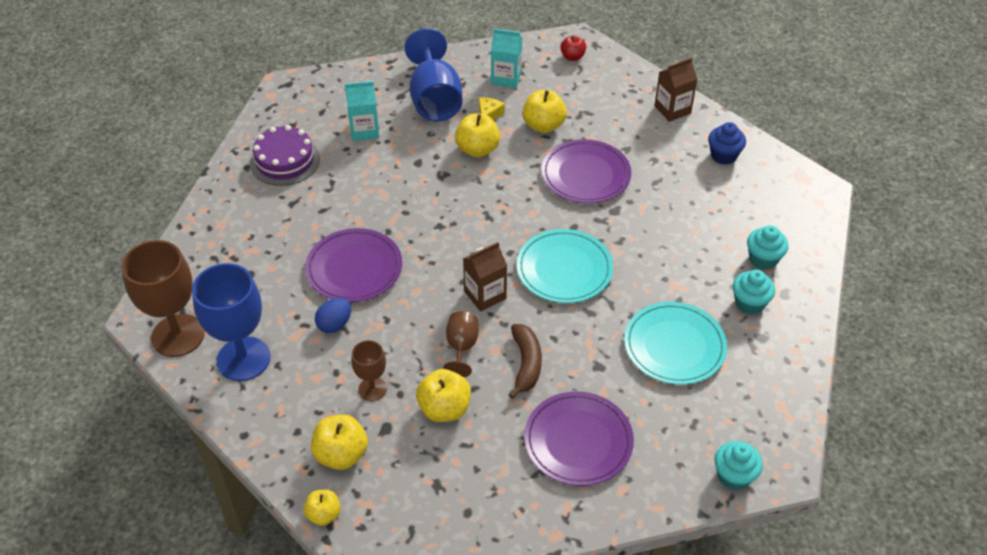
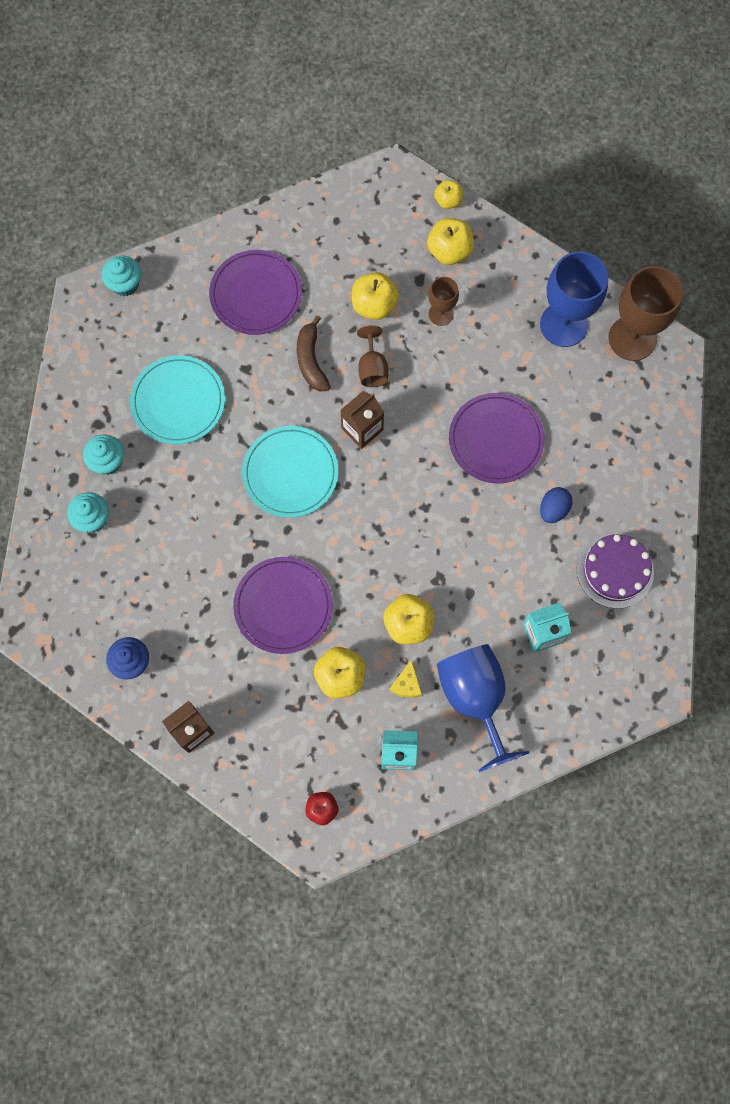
camera: 170 degrees right, 25 degrees up
(335, 324) = (494, 373): blue egg -> blue egg (553, 509)

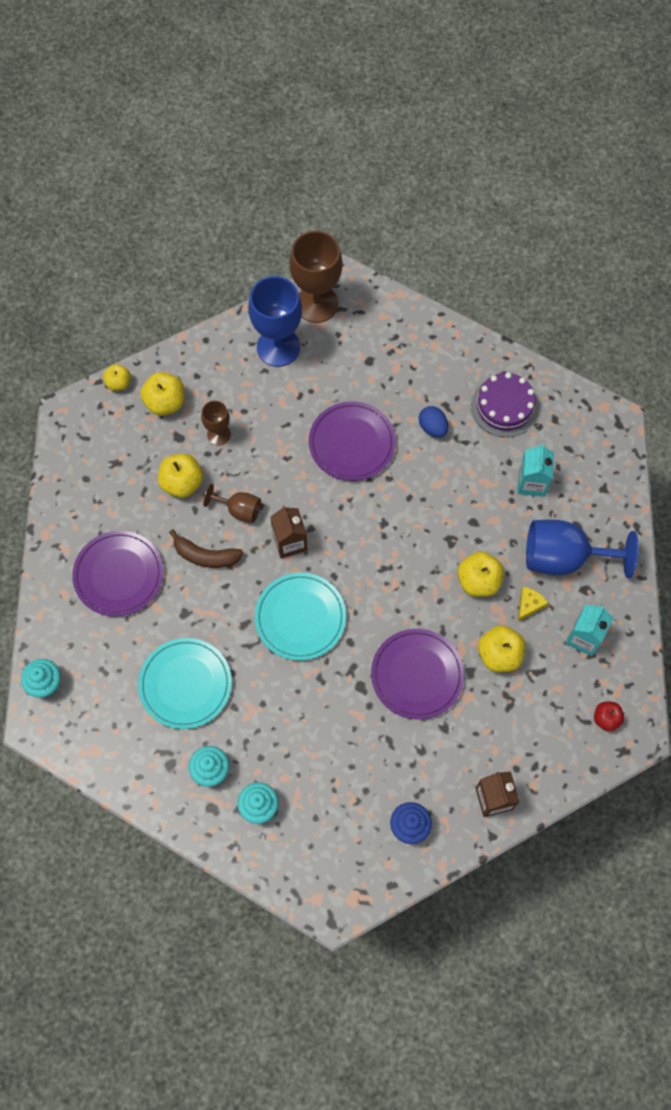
camera: 65 degrees left, 5 degrees down
(406, 684) = (529, 605): yellow cheese -> yellow cheese turned 90 degrees counterclockwise

